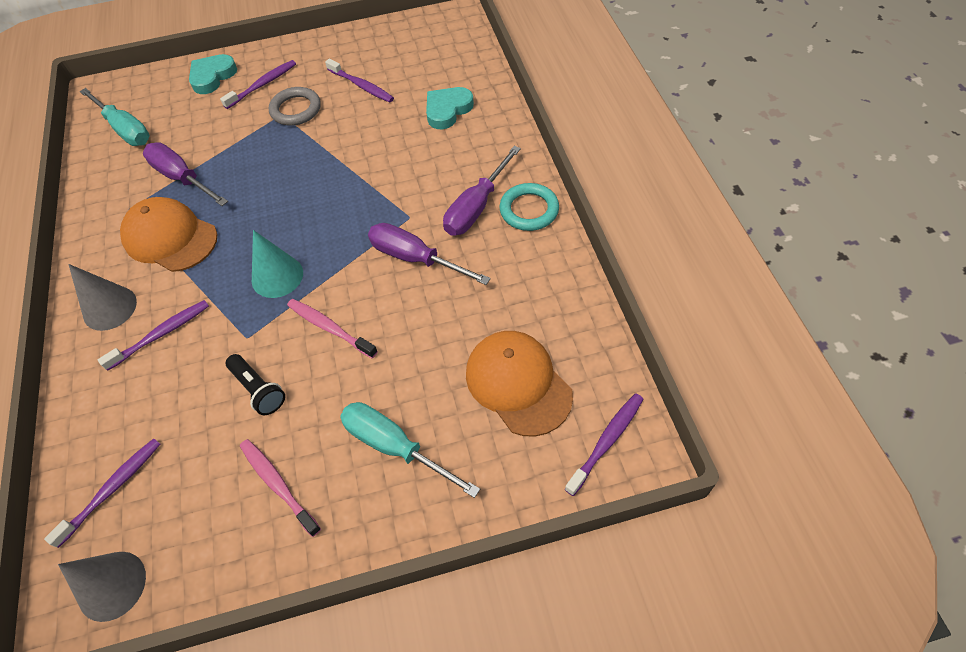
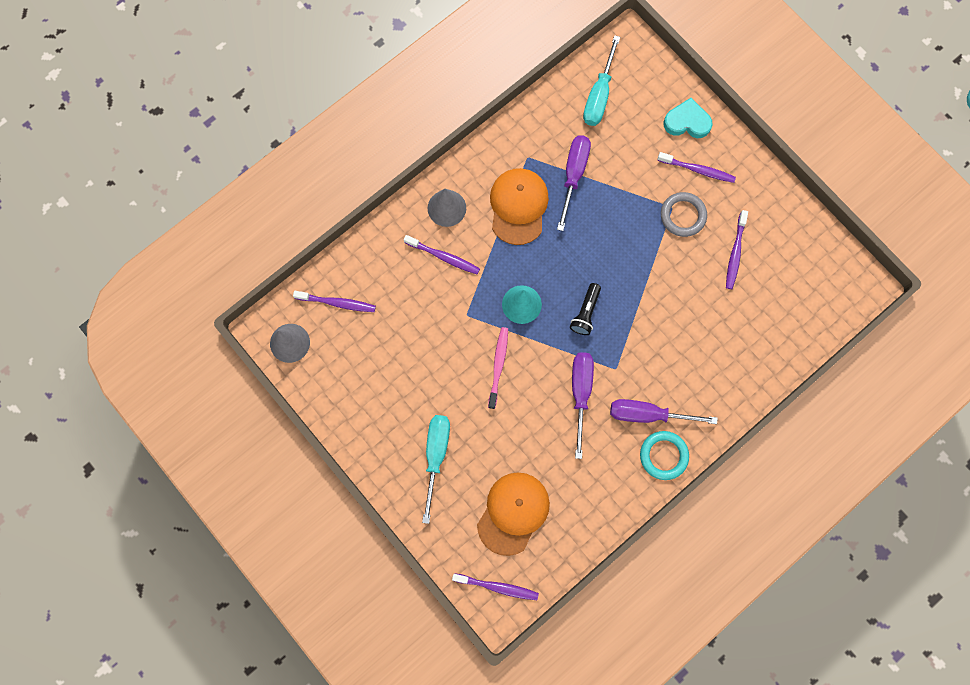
camera: 60 degrees right, 20 degrees up
(258, 390) = (434, 347): black flashlight -> black flashlight (585, 313)
(278, 485) = (382, 399): pink toothbrush -> none
(447, 110) = (740, 340): turquoise heart -> none

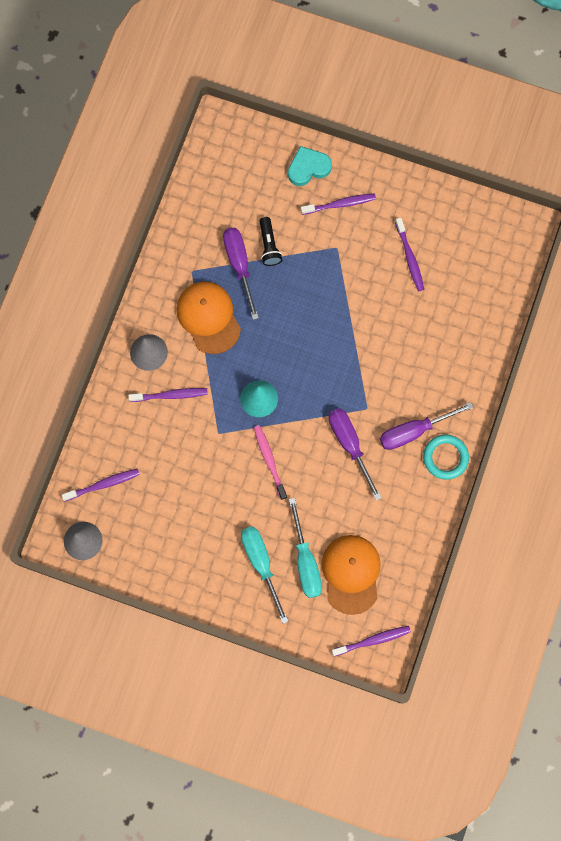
camera: 30 degrees left, 0 degrees up
(585, 313) = (316, 376): black flashlight -> black flashlight (269, 246)
(599, 95) = (221, 185): turquoise screwdriver -> turquoise screwdriver (305, 561)
(683, 215) = (349, 250): grey ring -> none

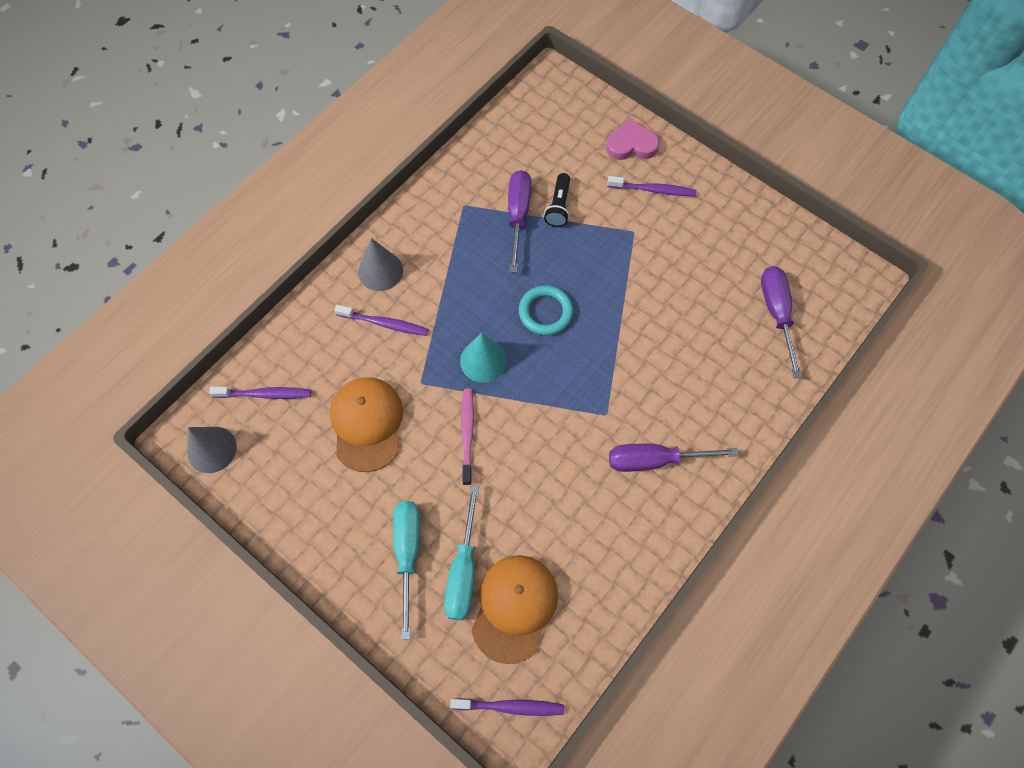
camera: 20 degrees right, 10 degrees down
(208, 317) = (462, 257): orange cap -> orange cap (367, 424)
(308, 168) = (631, 145): turquoise heart -> pink heart
(349, 444) = (570, 449): purple screwdriver -> purple screwdriver (776, 313)
(409, 257) = (714, 267): purple toothbrush -> none
(445, 457) = (683, 505): turquoise ring -> turquoise ring (545, 312)

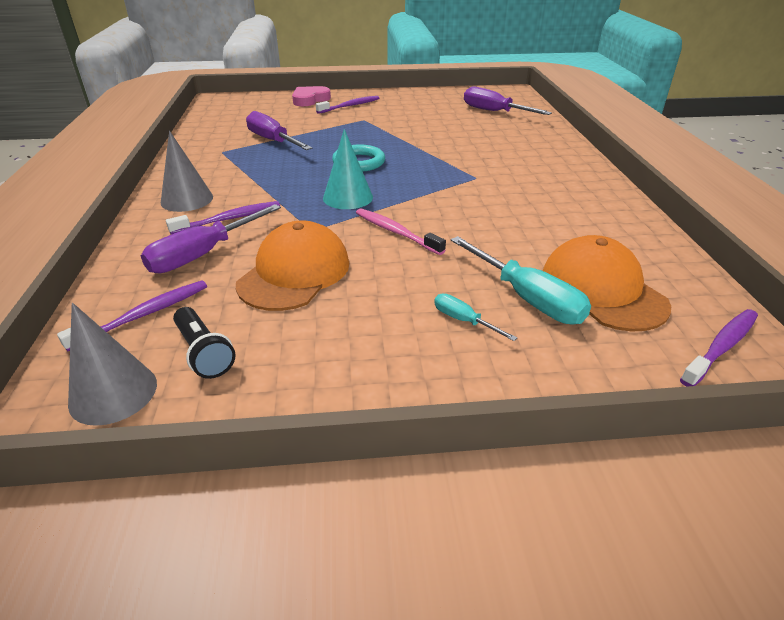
camera: 45 degrees left, 30 degrees down
(367, 424) = (294, 273): orange cap -> orange cap turned 75 degrees clockwise
(407, 553) = (463, 320): turquoise screwdriver -> turquoise screwdriver, size x0.51
(558, 206) = (297, 129): black flashlight -> black flashlight (204, 353)
(654, 460) = (540, 178): purple screwdriver -> purple screwdriver (203, 254)

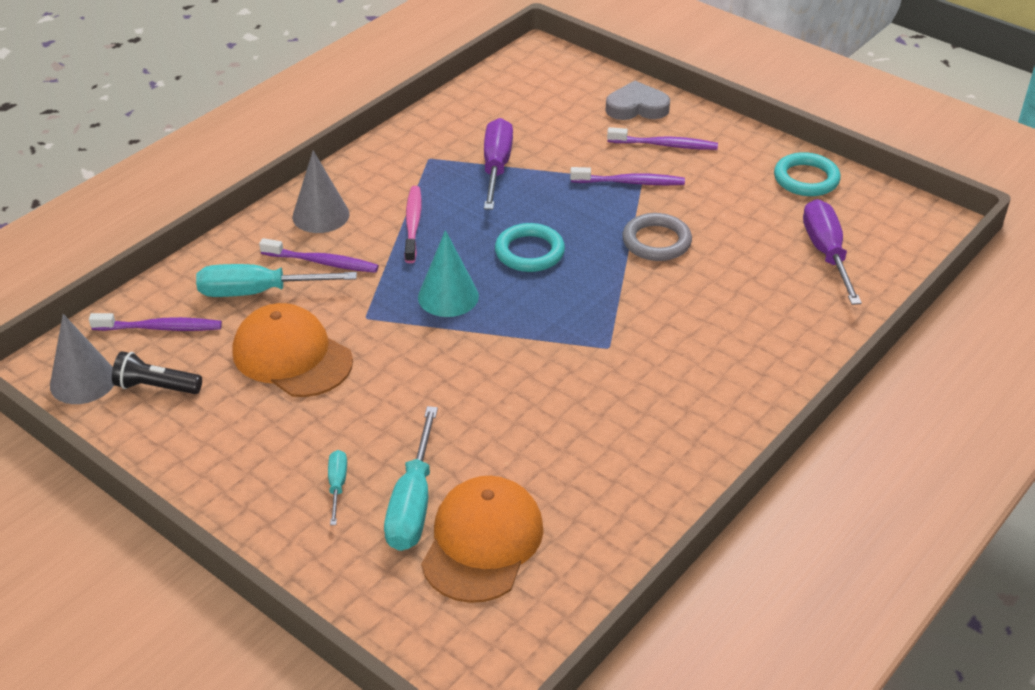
camera: 45 degrees right, 5 degrees up
(203, 254) = (258, 292): purple screwdriver -> turquoise screwdriver
(204, 353) = (156, 387): black flashlight -> black flashlight turned 90 degrees clockwise
(294, 273) = (292, 356): orange cap -> orange cap turned 120 degrees counterclockwise
(310, 100) = (637, 107): pink heart -> grey heart
(396, 232) = (424, 366): pink toothbrush -> pink toothbrush (413, 224)
(415, 135) = (656, 241): none -> grey ring
(436, 95) = (806, 179): none -> turquoise ring
(721, 347) = (473, 651): purple toothbrush -> purple toothbrush (630, 182)

